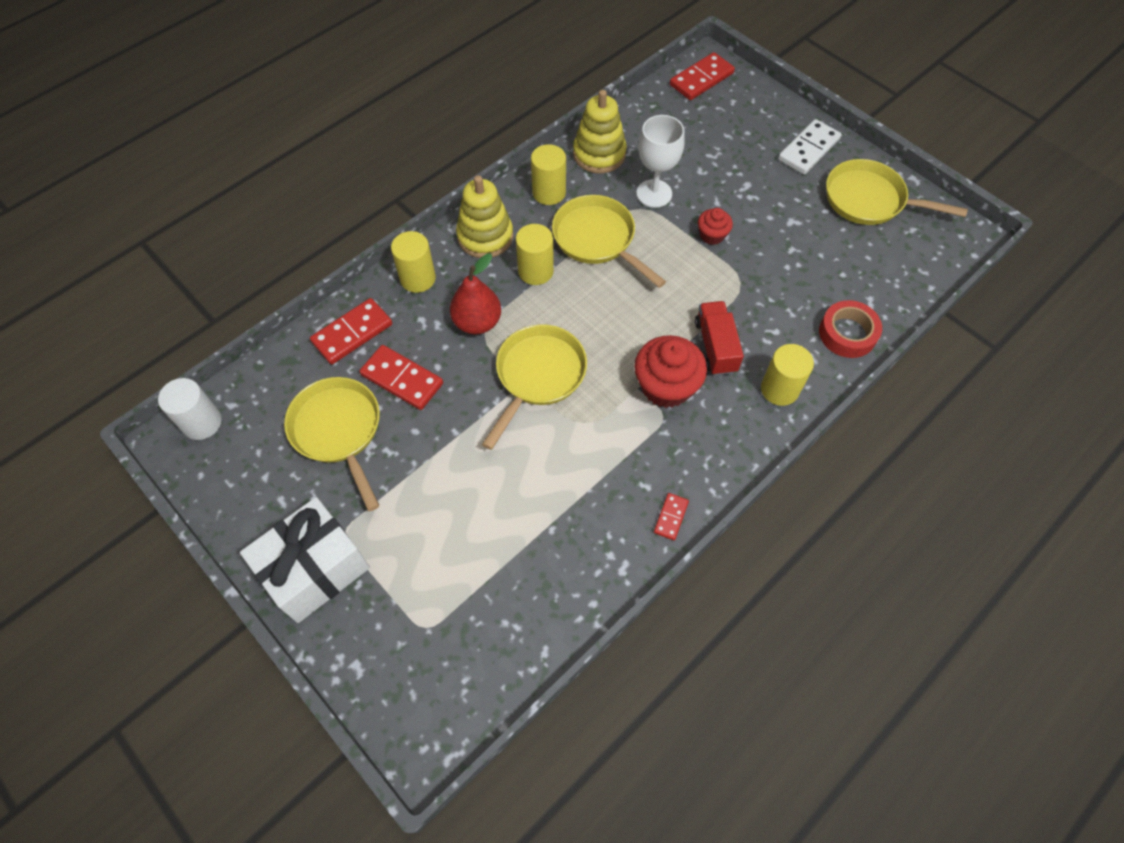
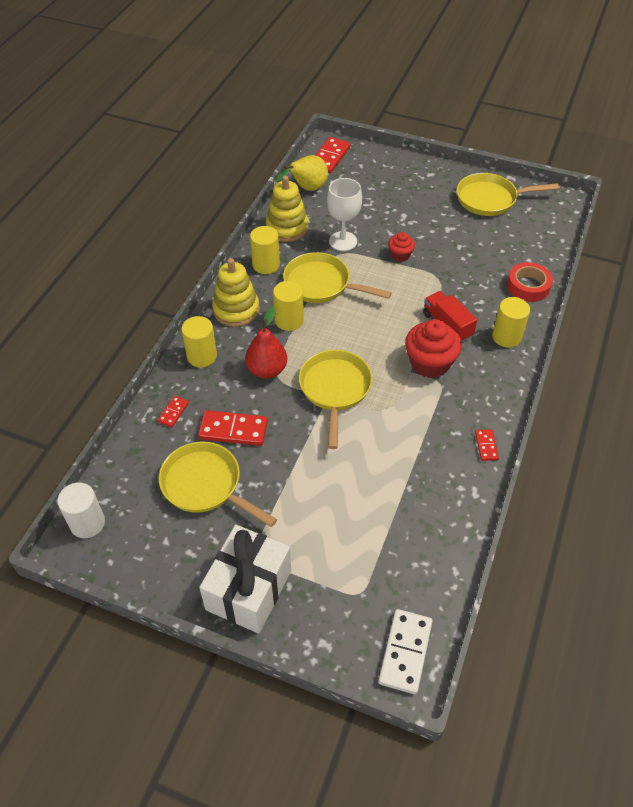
camera: 25 degrees left, 10 degrees down
(352, 333) = (173, 412): red domino -> red domino, size x0.54
(650, 112) = (307, 189): none -> yellow pear
(808, 149) = (431, 180): white domino -> white domino (405, 652)

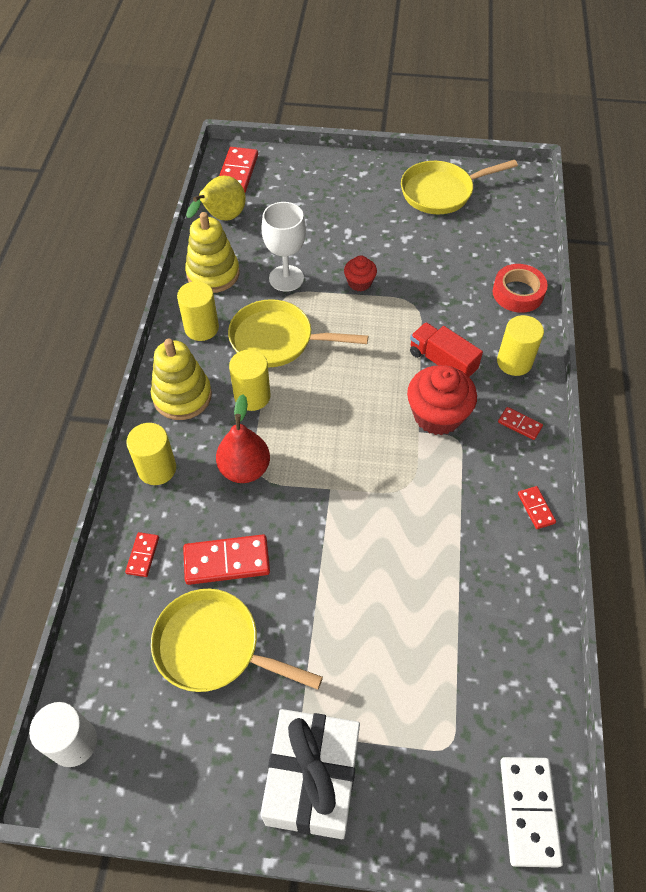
camera: 15 degrees left, 5 degrees up
(335, 390) = (336, 476): yellow pan -> none
(494, 383) = (519, 424): none -> red domino

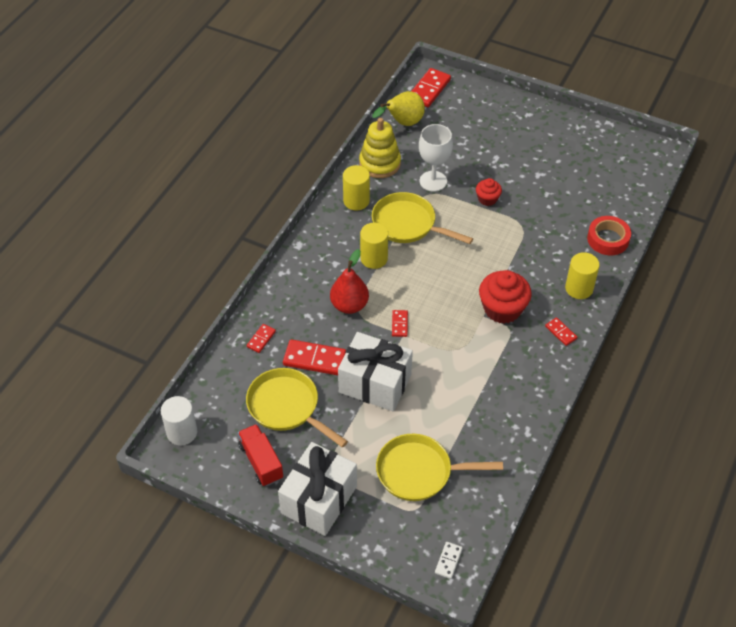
camera: 20 degrees right, 5 degrees down
(157, 469) = (290, 288): yellow cylinder -> none
(182, 396) = (325, 245): yellow stacking toy -> none
(320, 570) = (375, 383): none -> white gift
(441, 192) = (585, 145): yellow pan -> yellow pan (419, 471)
(442, 362) = (524, 273): red truck -> red truck (261, 462)
(529, 811) = (448, 561): white domino -> white domino, size x0.54
(536, 508) = (544, 390): red domino -> red domino (399, 324)

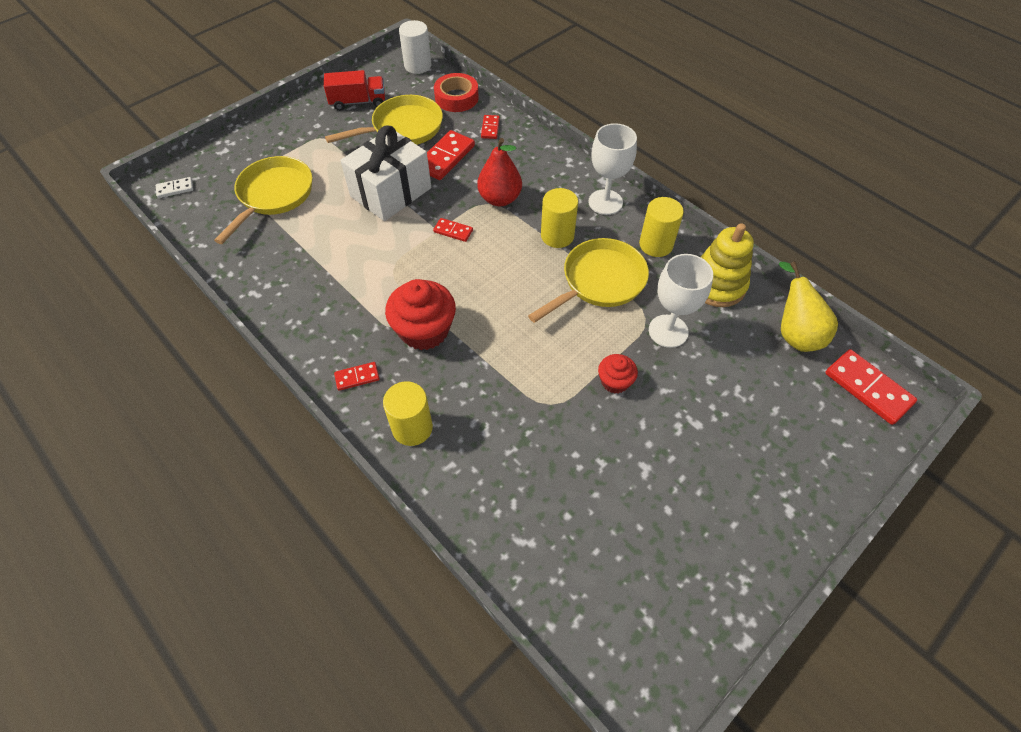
camera: 110 degrees right, 5 degrees up
(261, 339) = (490, 128): red domino -> red domino turned 45 degrees clockwise
(319, 499) = (297, 126): white gift -> none
(323, 238) = (605, 202): none -> white goblet
(448, 561) = (175, 189): white domino -> white domino turned 60 degrees counterclockwise
(608, 239) = (480, 507): red tape -> red tape (456, 98)

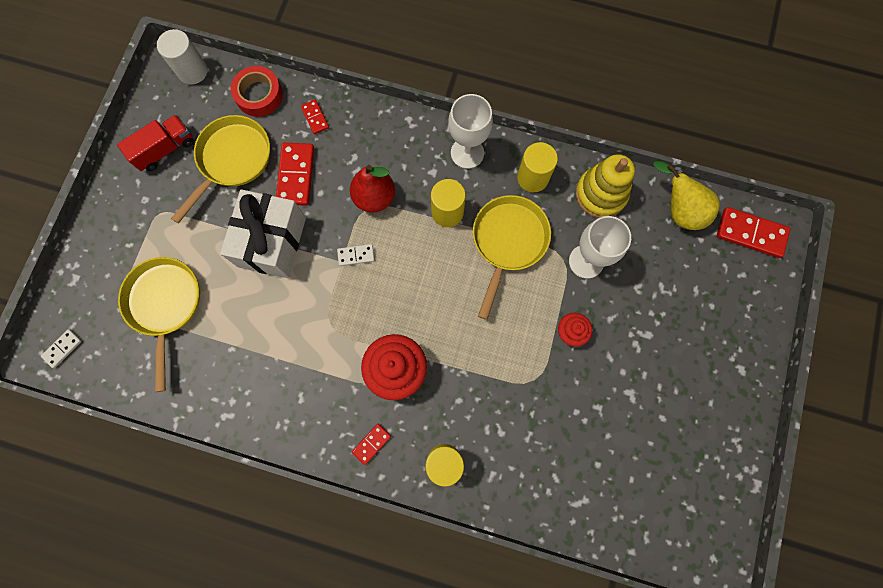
camera: 30 degrees left, 20 degrees up
(453, 231) = (356, 255): red domino -> white domino

